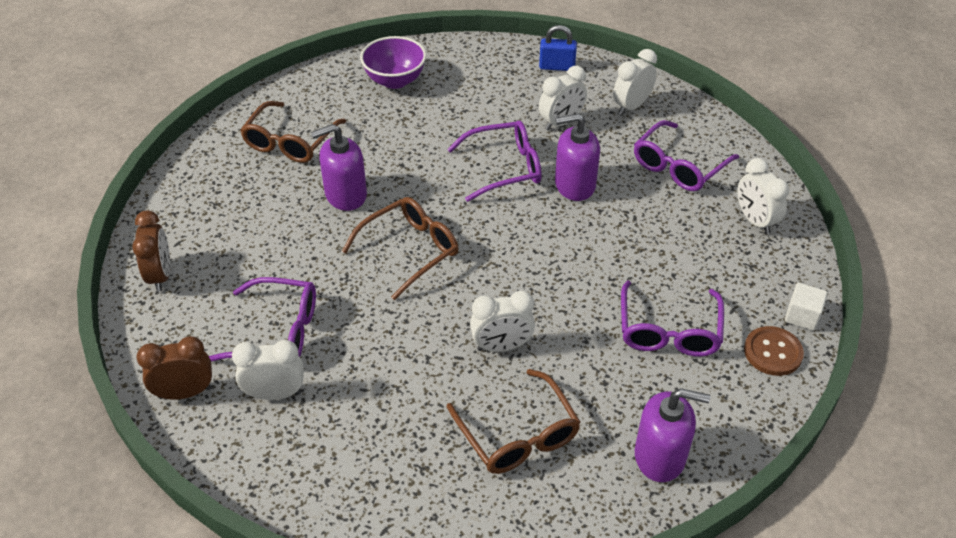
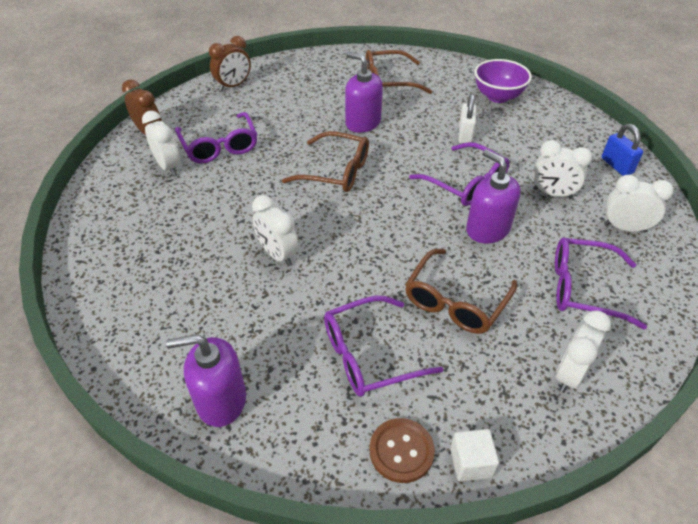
camera: 60 degrees right, 0 degrees up
(434, 132) = (465, 135): none -> white padlock
(518, 435) = (196, 298): brown glasses -> brown glasses (455, 301)
(660, 456) = (221, 400): purple soap dispenser -> purple soap dispenser turned 105 degrees clockwise

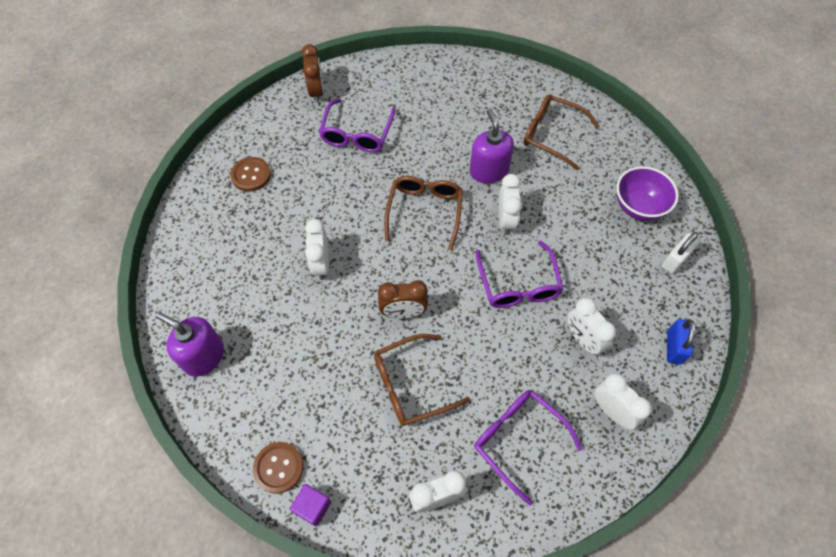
camera: 35 degrees right, 15 degrees up
(136, 221) = (251, 175): none -> brown button
(168, 166) = (306, 135): white clock -> white clock (505, 220)
(233, 86) = (415, 72): brown clock -> brown clock (403, 312)
(336, 171) = (424, 211): brown glasses -> brown glasses turned 135 degrees counterclockwise
(368, 355) = (315, 386): purple glasses -> none
(465, 135) = (565, 233): white padlock -> white padlock (675, 260)
(471, 463) = (313, 507): white cube -> purple cube
(487, 229) = (494, 339): purple soap dispenser -> none

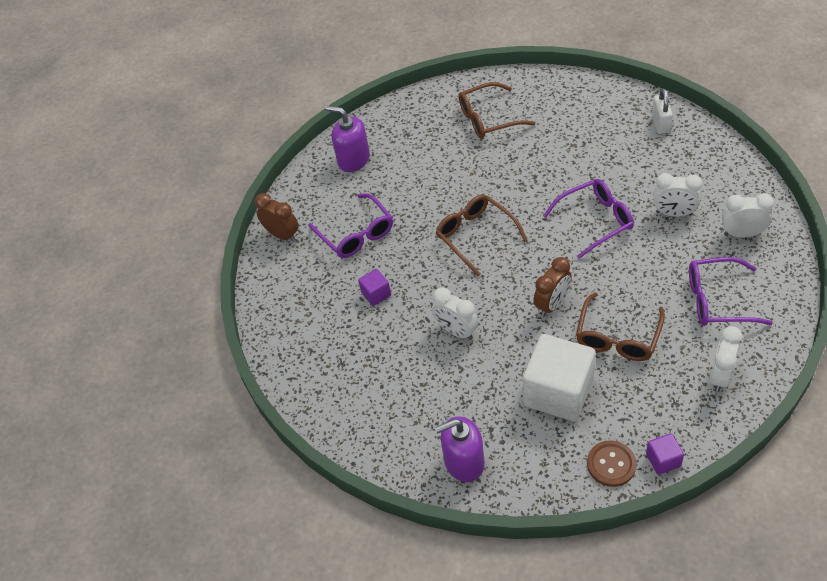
camera: 40 degrees left, 10 degrees down
(251, 175) = (318, 329): brown button -> none
(312, 187) = (376, 294): none -> purple cube
(319, 378) = (558, 392): none -> white cube
(488, 170) = (480, 175): purple soap dispenser -> purple soap dispenser (353, 159)
(505, 220) = (534, 193): white clock -> none
(518, 285) = (595, 221): purple glasses -> purple glasses turned 60 degrees counterclockwise
(638, 207) = (599, 113): purple bowl -> none
(674, 347) = (725, 169): blue padlock -> none

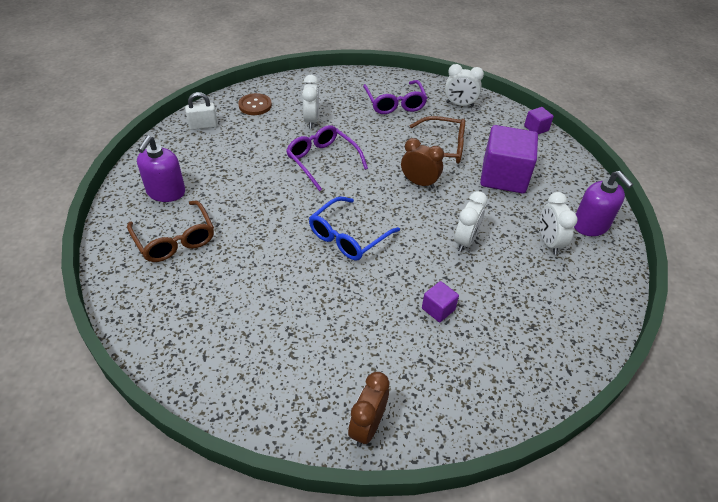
camera: 110 degrees left, 5 degrees down
(353, 159) = (229, 365): purple soap dispenser -> purple soap dispenser (166, 192)
(356, 234) = (357, 341): purple glasses -> none
(475, 236) = (348, 237): brown glasses -> blue glasses
(558, 392) = (503, 177): white cube -> purple cube
(611, 464) = (551, 150): brown button -> brown button (255, 105)
(742, 234) = (330, 91): white clock -> white clock (549, 242)

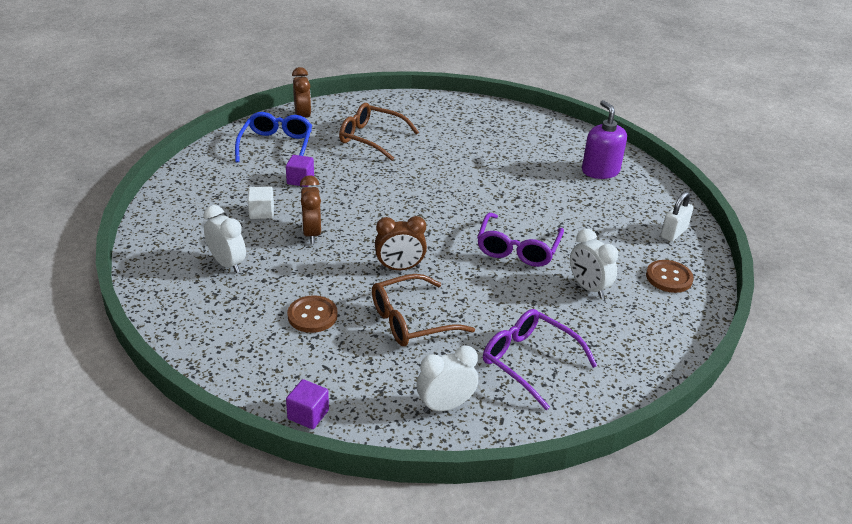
camera: 145 degrees right, 10 degrees down
(175, 240) = (540, 148): brown glasses -> brown glasses (371, 138)
(322, 161) = (517, 249): purple glasses -> purple glasses turned 90 degrees clockwise
(348, 237) = (417, 197): blue glasses -> blue glasses (276, 145)
(465, 241) = (311, 233): white clock -> brown clock
(497, 284) = (261, 212): none -> white cube
(503, 177) = (312, 315): purple cube -> brown button
(590, 225) = (185, 299): purple soap dispenser -> none

